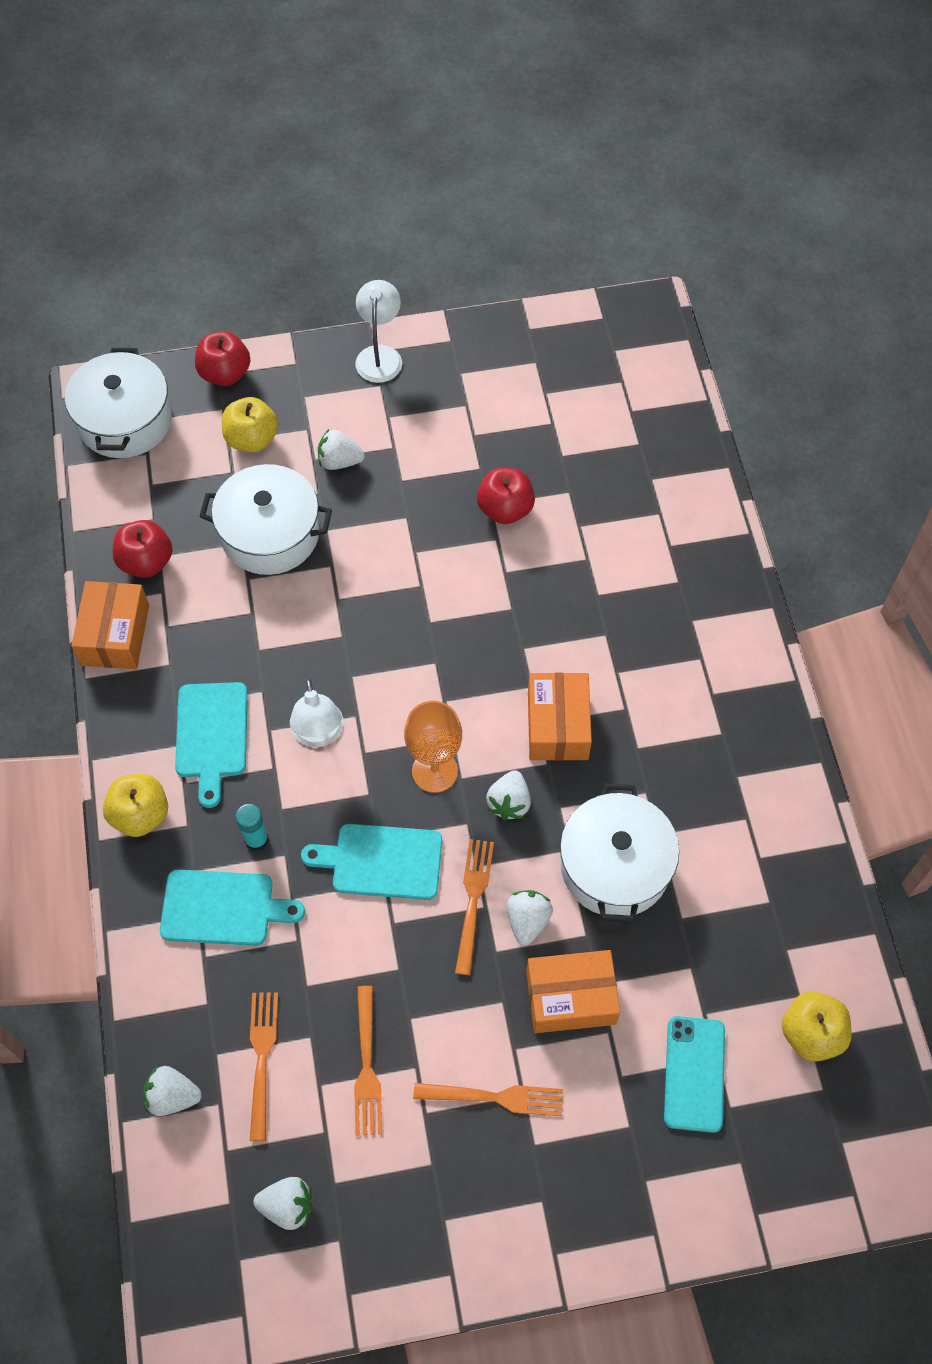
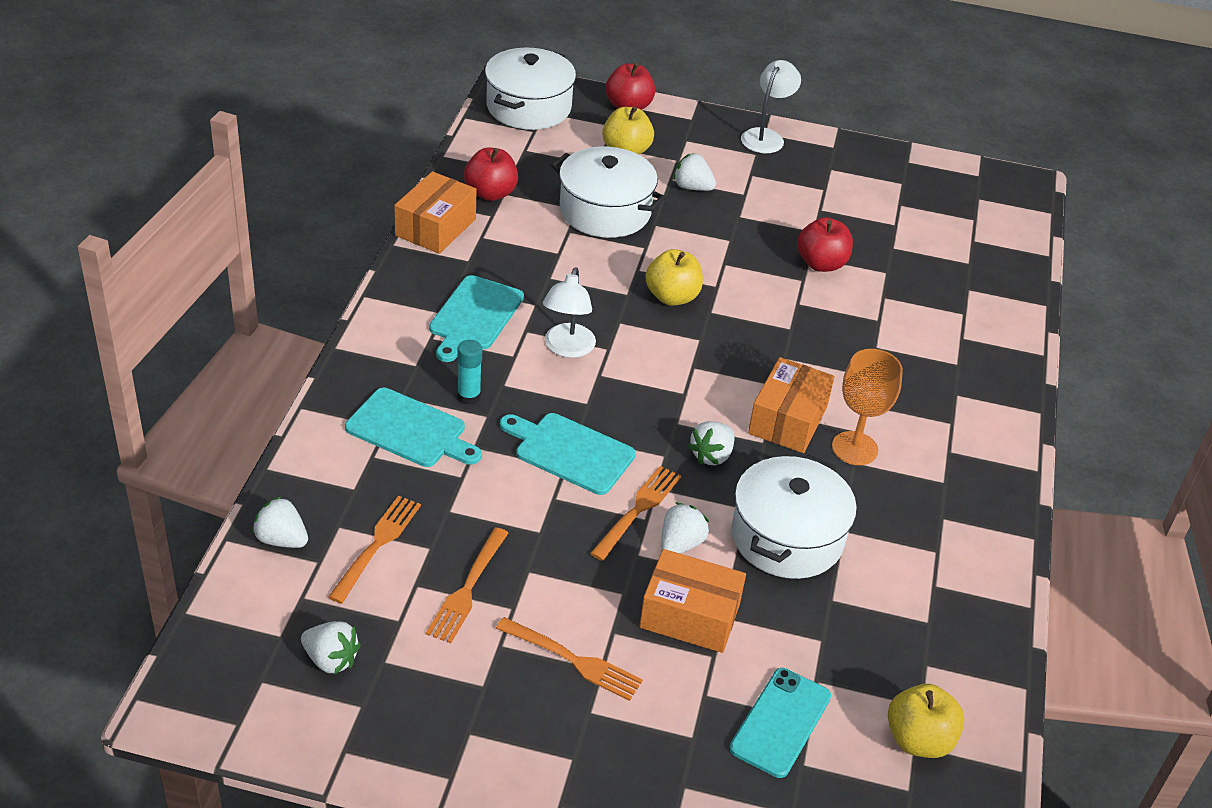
camera: 20 degrees right, 20 degrees down
(141, 815) = (381, 344): yellow apple -> yellow apple (672, 297)
(434, 771) = (655, 409): orange goblet -> orange goblet (854, 448)

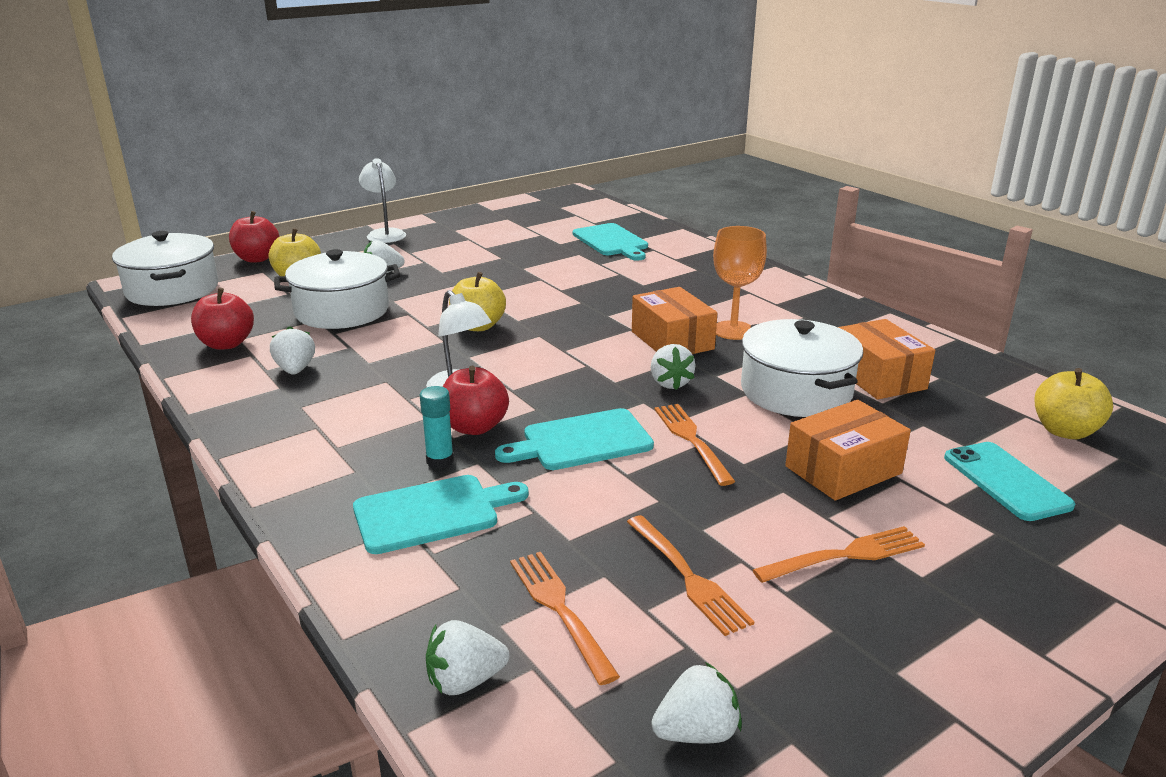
camera: 45 degrees left, 15 degrees down
(435, 227) = (211, 384): orange box -> orange box (878, 377)
(474, 316) = (349, 414): turquoise cutting board -> turquoise cutting board (611, 241)
(680, 544) = (754, 438): white strawberry -> white strawberry (295, 370)
(821, 264) = (536, 267): red apple -> red apple (474, 427)

